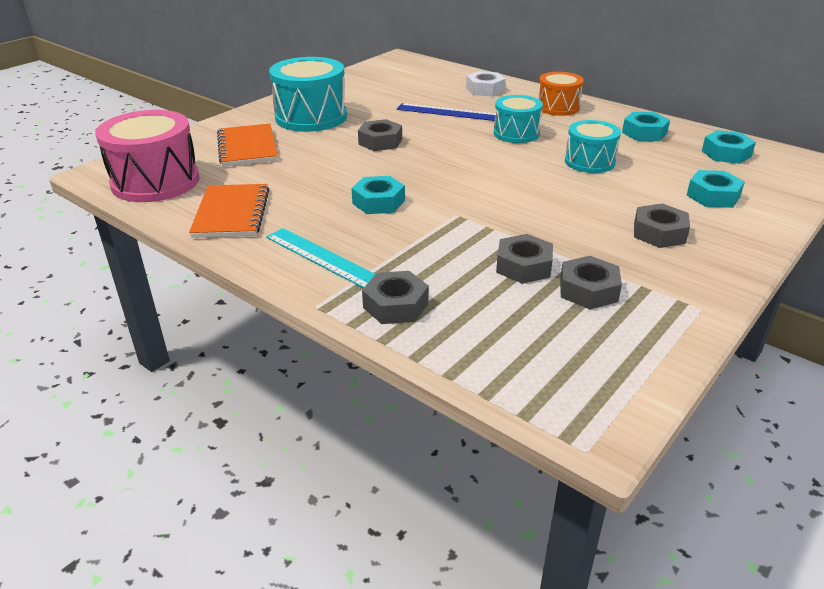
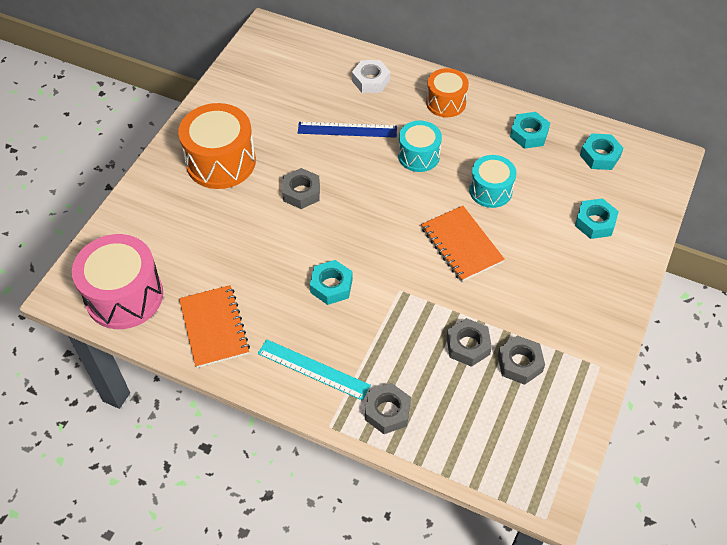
camera: 15 degrees left, 20 degrees up
(247, 147) = (183, 225): orange notebook -> orange notebook (461, 245)
(311, 117) = (221, 162): turquoise drum -> orange drum
(659, 233) = (560, 282): grey nut -> none

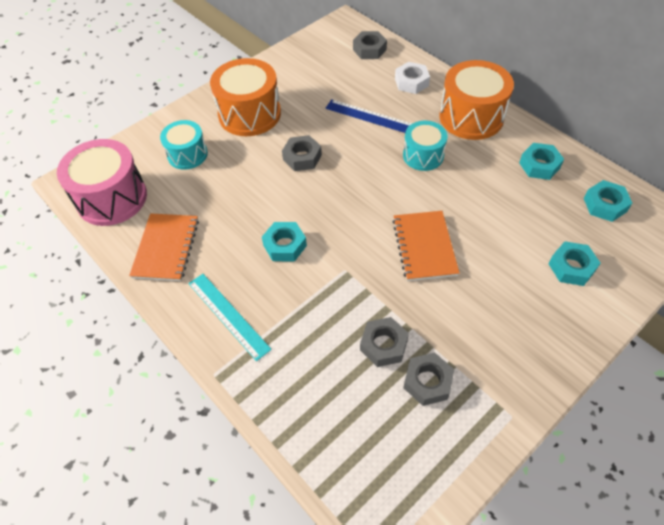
camera: 25 degrees right, 0 degrees up
(387, 411) = (273, 381): grey nut -> grey nut (369, 49)
(446, 102) = (471, 117): orange drum -> orange drum, size x1.65
(490, 190) = (477, 205): turquoise drum -> turquoise drum (187, 154)

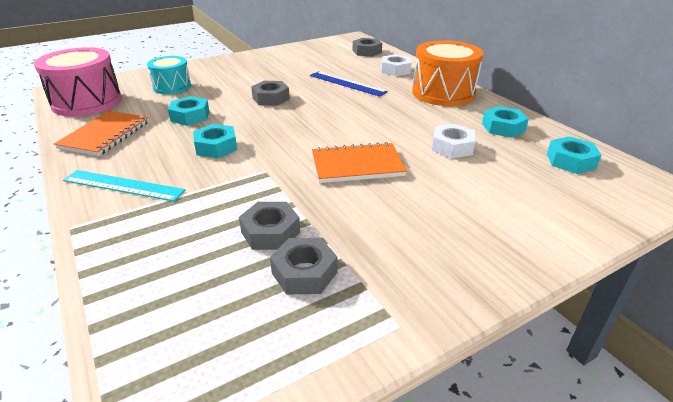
camera: 10 degrees right, 20 degrees down
(228, 315) = (123, 185): turquoise ruler -> turquoise ruler turned 45 degrees counterclockwise
(249, 114) = (242, 72): orange drum -> none
(423, 155) = (385, 109): turquoise drum -> none
(424, 247) = (357, 165): orange notebook -> orange notebook turned 75 degrees clockwise
(500, 204) = (452, 147): none -> white nut
(571, 267) = (520, 202): turquoise nut -> turquoise nut (190, 116)

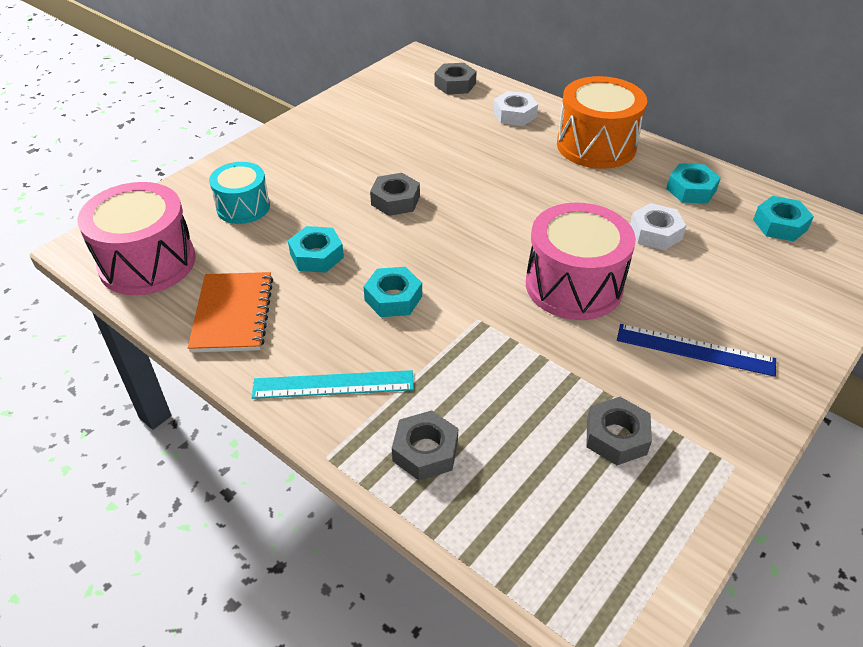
camera: 20 degrees left, 10 degrees up
(270, 232) = (549, 400): grey nut -> grey nut (425, 451)
(347, 83) = (471, 152): blue ruler -> blue ruler (695, 350)
(357, 165) = (574, 285): orange notebook -> pink drum

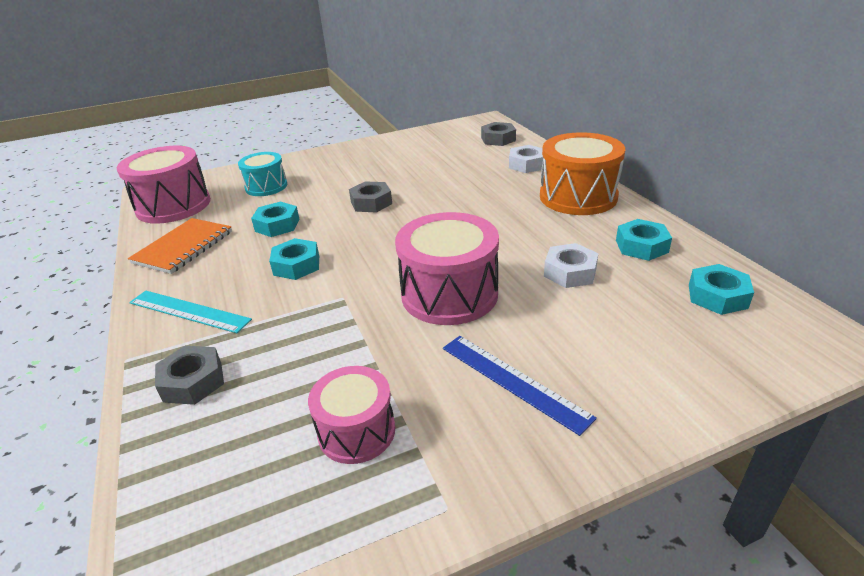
camera: 30 degrees right, 10 degrees down
(616, 437) = (356, 431): grey nut -> pink drum

